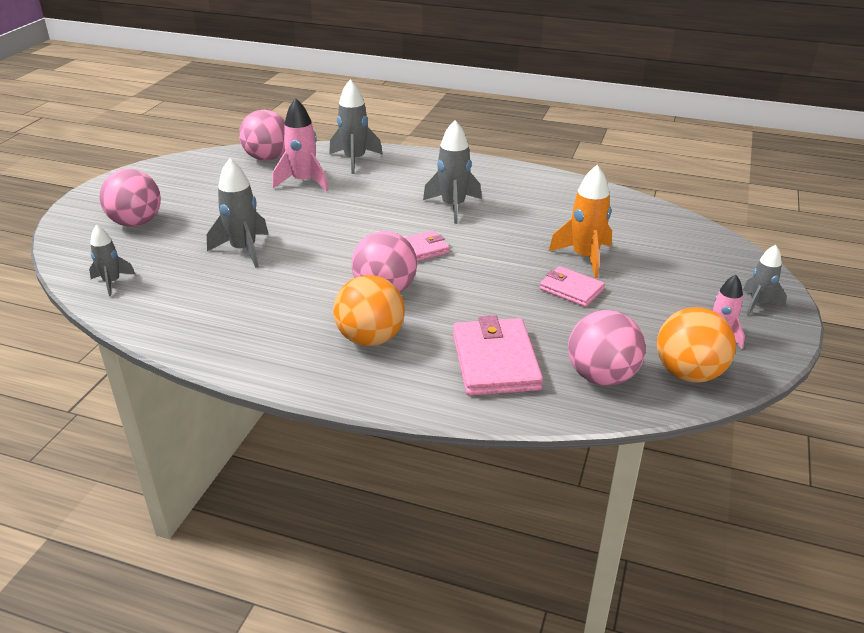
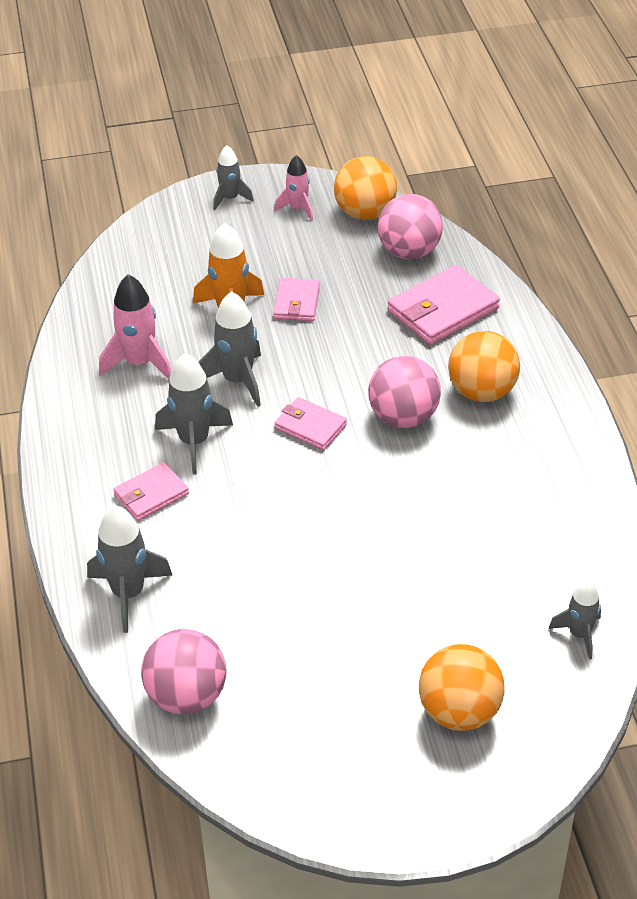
camera: 120 degrees left, 10 degrees up
(136, 223) = (459, 711): pink ball -> orange ball
(244, 250) = (427, 565): grey rocket -> grey rocket (237, 380)
(304, 182) = (230, 610): pink rocket -> pink rocket (139, 363)
(422, 183) = (151, 494): none -> pink wallet

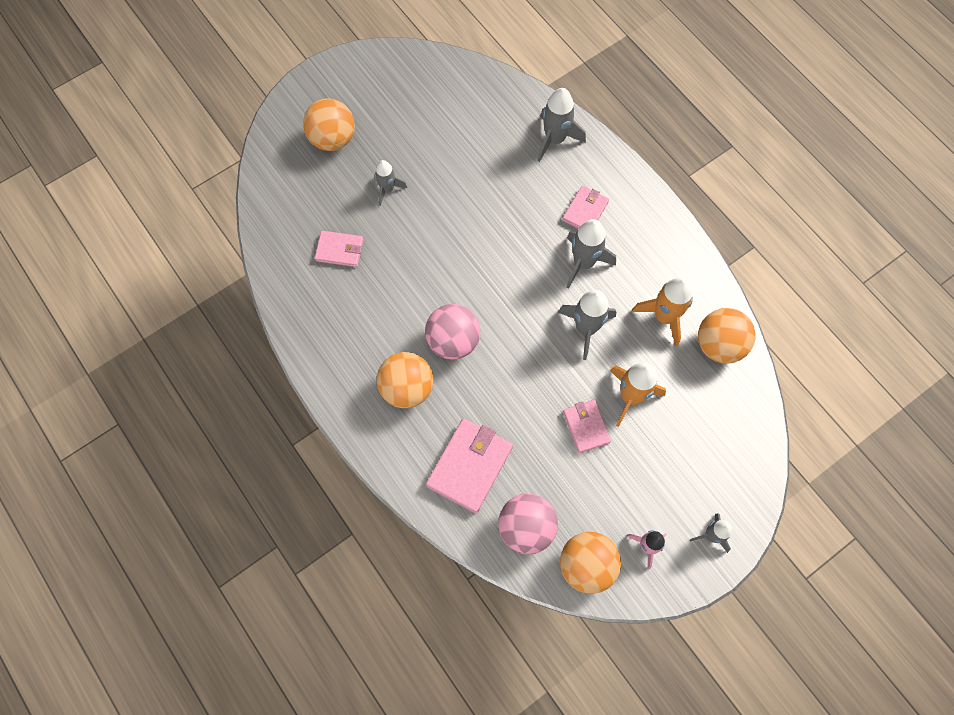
camera: 155 degrees right, 25 degrees up
(100, 322) = (719, 345): none -> orange ball
(139, 363) = (664, 317): pink rocket -> orange rocket
(187, 696) = (485, 93): pink ball -> none
(310, 427) = (513, 306): pink wallet -> pink wallet (339, 250)
(579, 634) = (279, 212): grey rocket -> grey rocket (387, 189)

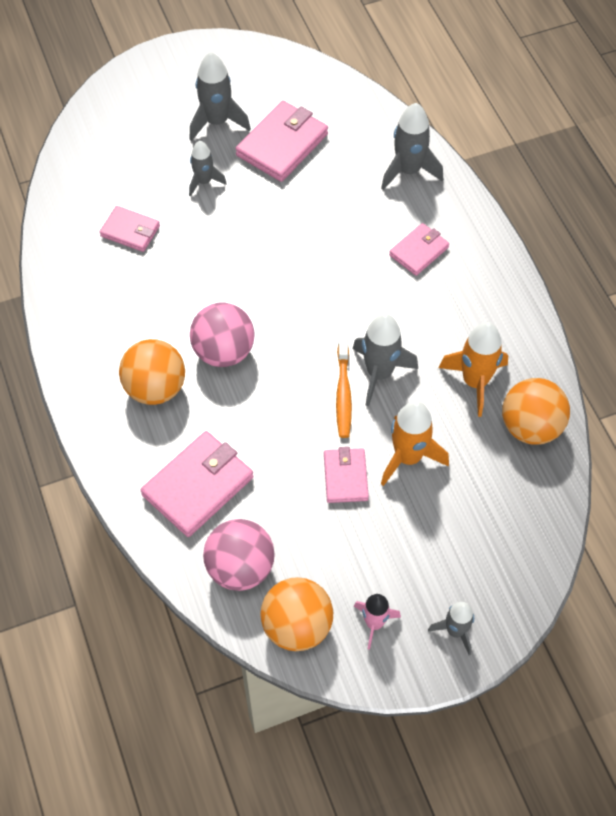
camera: 15 degrees right, 10 degrees down
(332, 139) = (161, 119): orange ball -> none
(442, 139) = (282, 145): none -> pink wallet
(562, 354) = (343, 393): none -> orange toothbrush
(583, 263) = (399, 304): grey rocket -> grey rocket (217, 122)

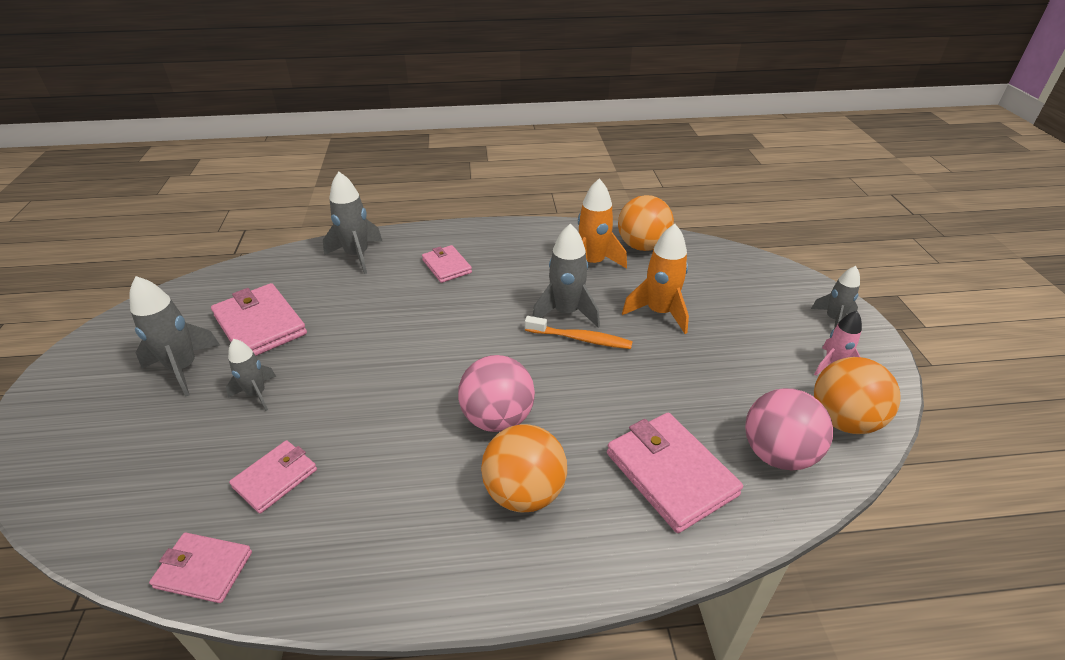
camera: 75 degrees left, 20 degrees down
(345, 477) = (674, 355): pink wallet -> pink wallet (204, 569)

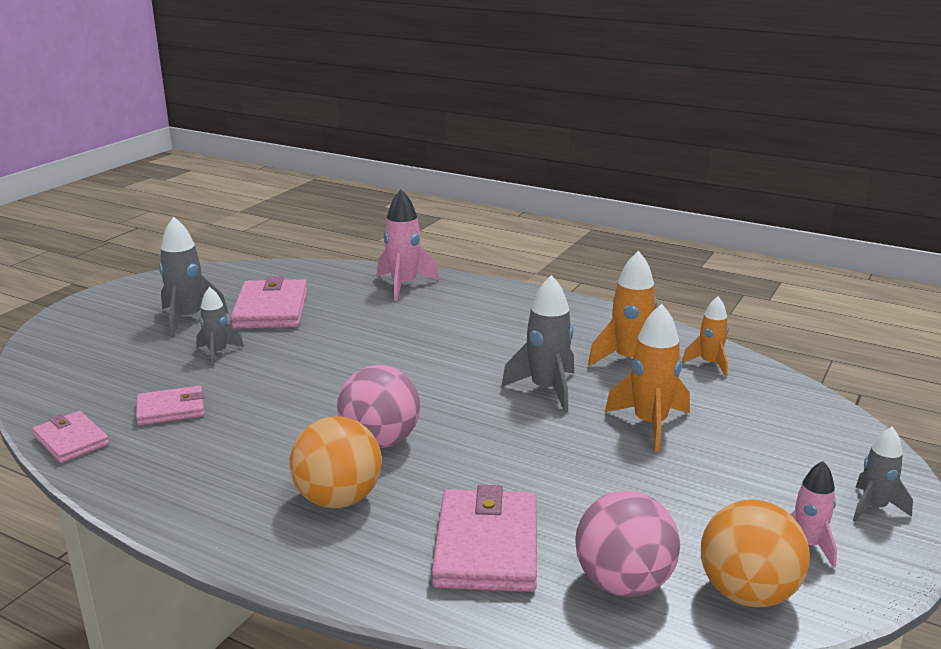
camera: 35 degrees right, 15 degrees down
(357, 255) = (404, 285): grey rocket -> pink rocket
(447, 266) = (474, 317): pink wallet -> none
(581, 339) = (534, 415): orange toothbrush -> none
(642, 246) = (709, 363): orange ball -> orange rocket

